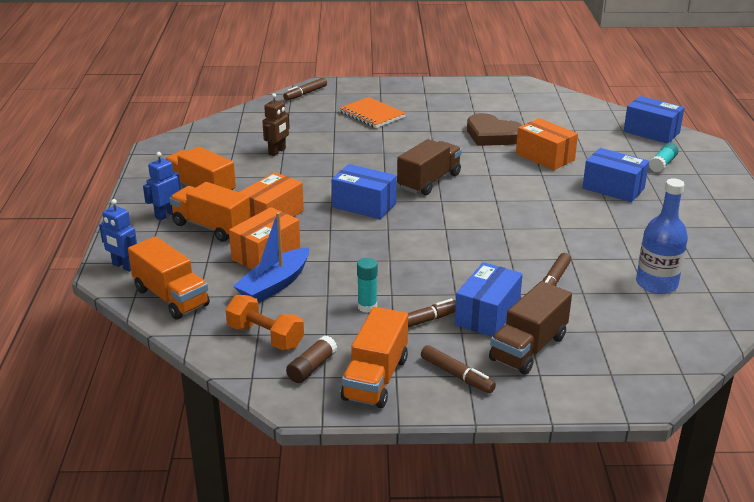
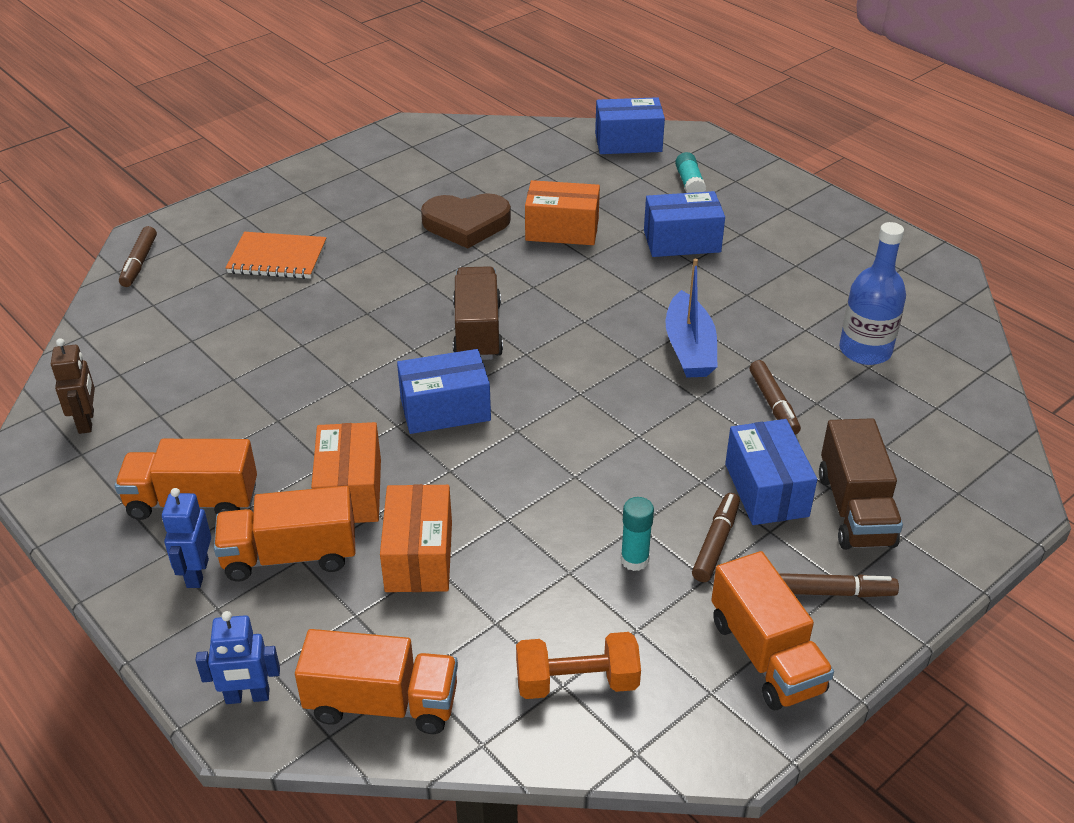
camera: 40 degrees left, 10 degrees up
(274, 285) = (489, 597): blue boat -> blue boat (689, 348)
(277, 151) = (223, 381): brown robot -> brown robot (87, 422)
(311, 367) = (683, 689): brown glue stick -> none

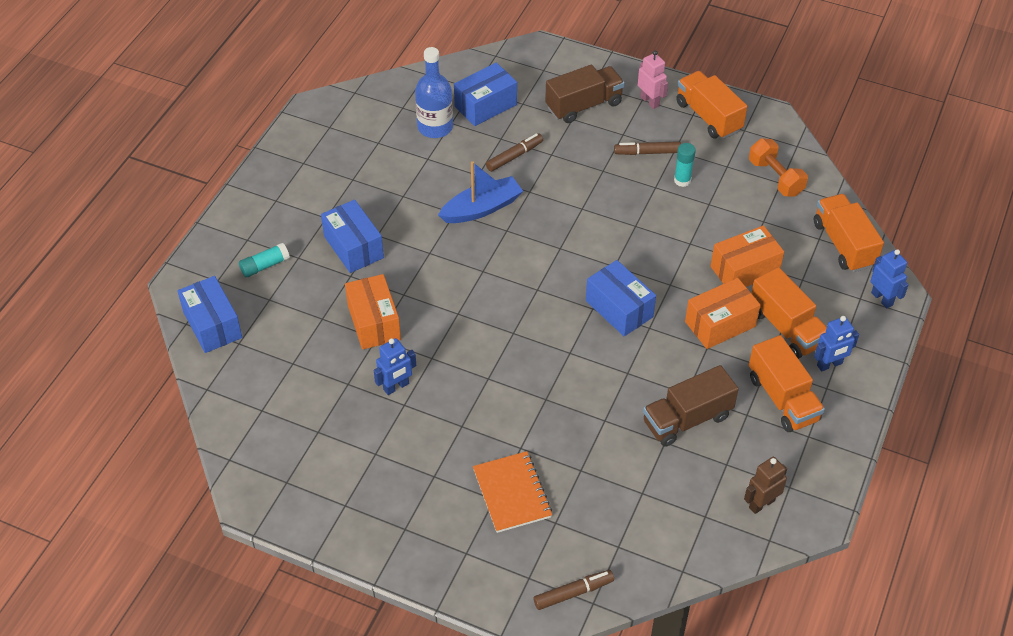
camera: 115 degrees left, 10 degrees up
(466, 224) = (396, 387): brown heart -> blue robot
(477, 331) = (529, 324): brown truck -> brown truck (687, 419)
(766, 490) = (592, 142): blue box -> blue box (485, 105)
(766, 655) = (708, 117): orange truck -> orange truck turned 75 degrees counterclockwise
(835, 592) = (650, 101): brown marker -> pink robot

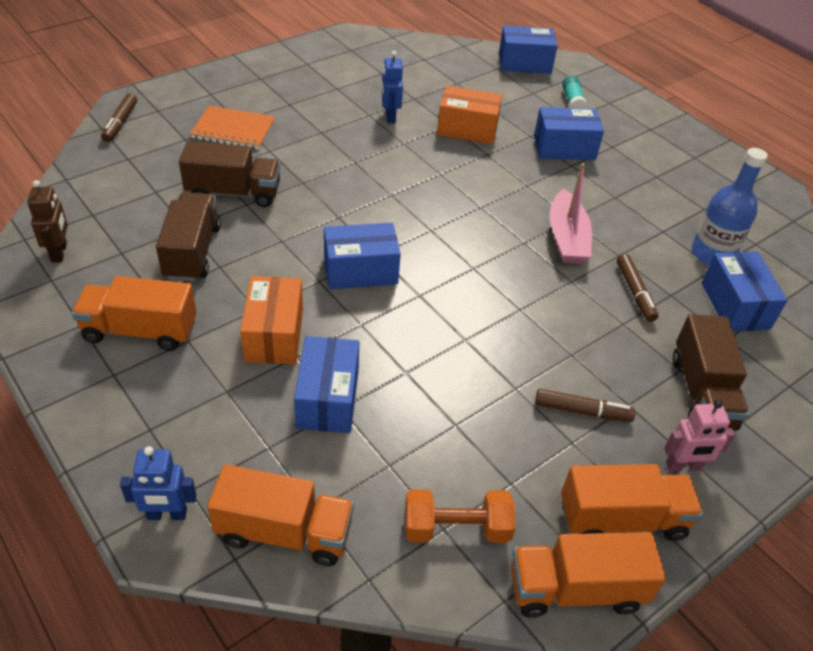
camera: 115 degrees right, 5 degrees down
(482, 208) = (567, 238): blue boat -> pink boat
(599, 437) = (233, 193): none -> brown truck
(647, 152) = (582, 411): brown marker -> brown marker turned 75 degrees clockwise
(682, 180) = (512, 420): turquoise glue stick -> none
(744, 270) = (328, 399): orange box -> blue box
(786, 328) = (217, 388): orange truck -> orange truck (575, 589)
(829, 364) = (136, 395): blue robot -> none

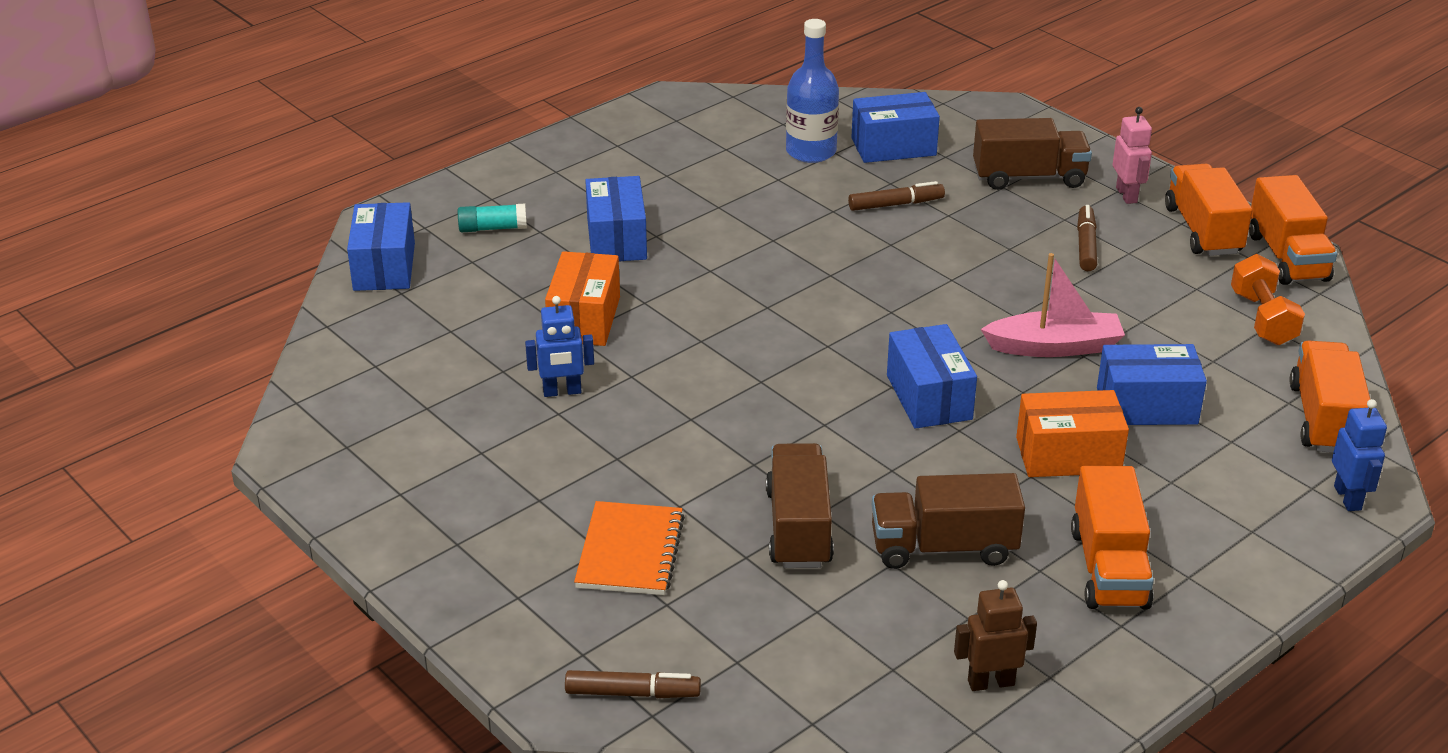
camera: 90 degrees left, 10 degrees down
(567, 238) = (813, 244): pink boat -> pink boat (1054, 347)

